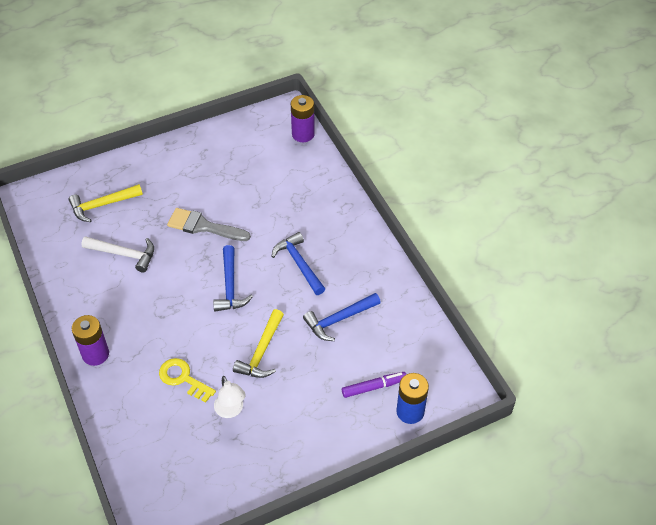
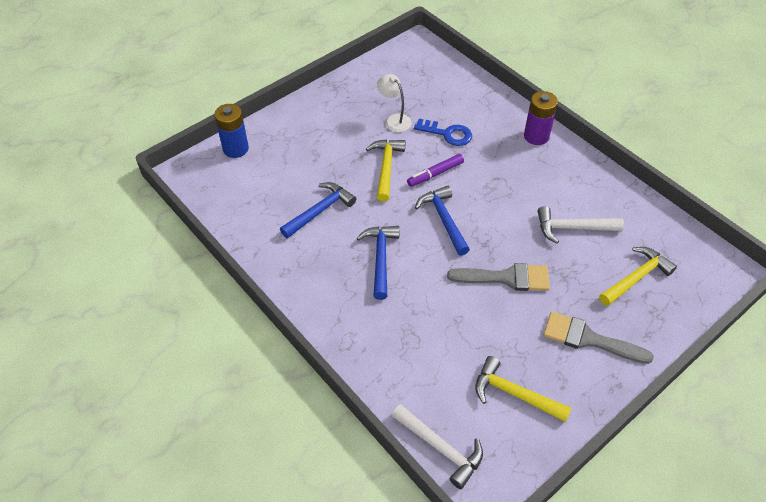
camera: 165 degrees right, 0 degrees up
(168, 173) = (589, 339): none -> grey brush
(183, 378) = (447, 134): yellow key -> blue key
(240, 152) = (514, 394): none -> yellow hammer
(299, 264) = (380, 258): blue hammer -> blue hammer turned 135 degrees counterclockwise
(303, 134) = (441, 448): purple battery -> white hammer
(374, 387) = (272, 161): purple marker -> purple marker (435, 174)

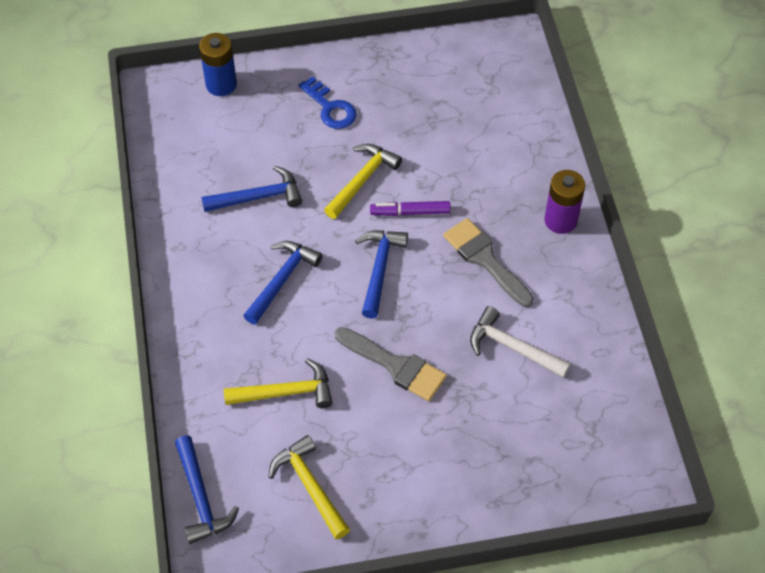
camera: 30 degrees right, 5 degrees up
(394, 120) = (413, 126): white lamp -> none
(441, 448) = (201, 498): white hammer -> blue hammer
(447, 134) = (460, 170): blue key -> blue key (330, 108)
(589, 339) = (430, 473): grey brush -> grey brush (485, 259)
(636, 277) = (537, 436): yellow hammer -> yellow hammer (286, 392)

